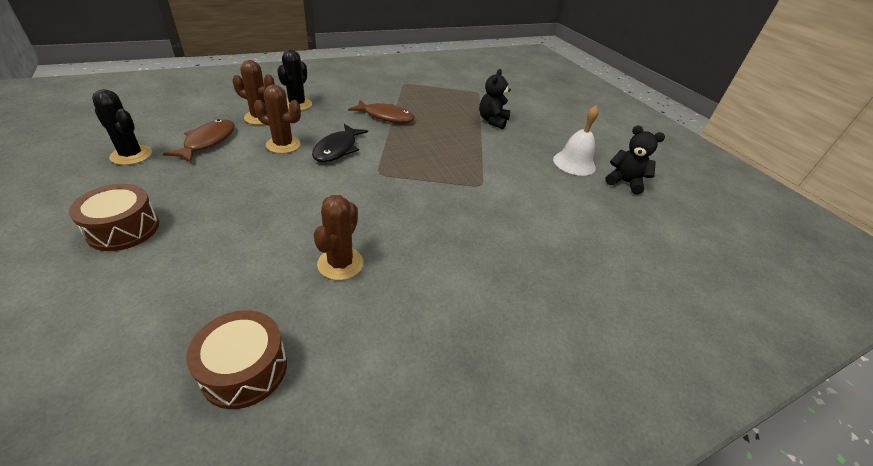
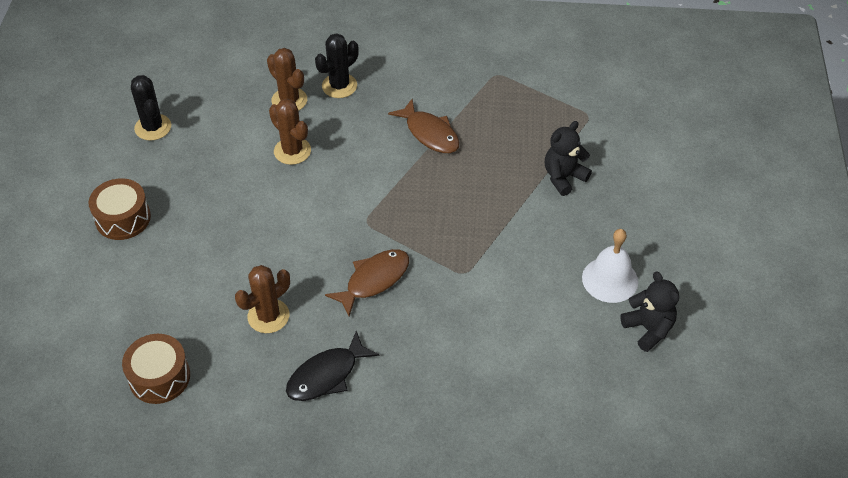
camera: 35 degrees right, 10 degrees up
(208, 142) = (224, 126): brown fish -> brown fish (374, 280)
(337, 149) = (343, 173): black fish -> black fish (326, 375)

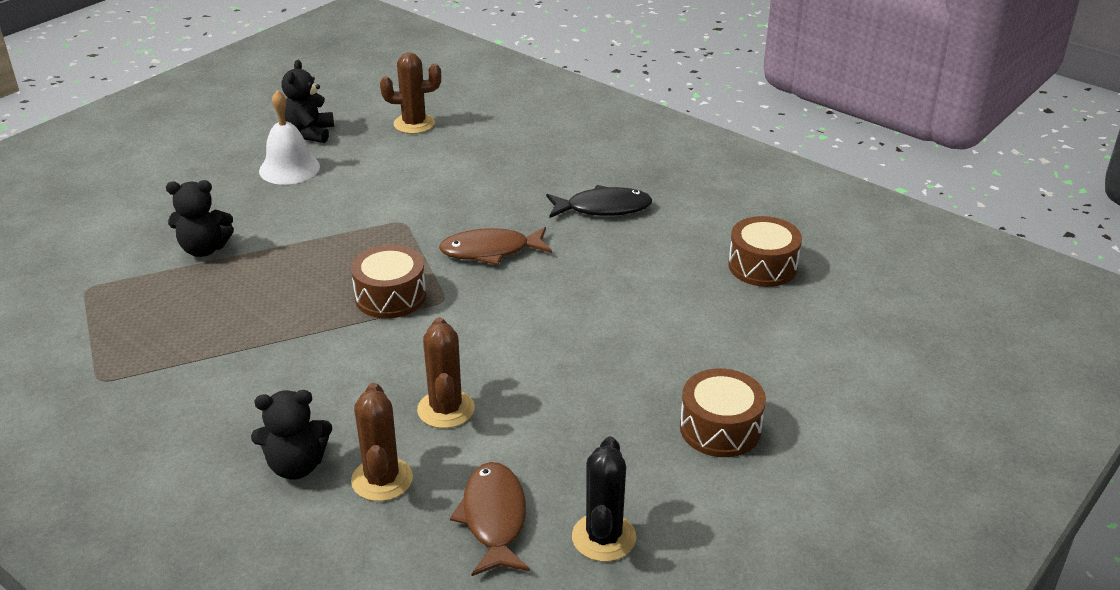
camera: 145 degrees left, 15 degrees down
(268, 316) = (620, 267): brown cactus -> brown cactus (414, 124)
(339, 86) = (296, 466): black cactus -> black teddy bear
(402, 206) = (390, 296): none -> brown drum
(430, 133) = (269, 351): brown fish -> brown fish (494, 518)

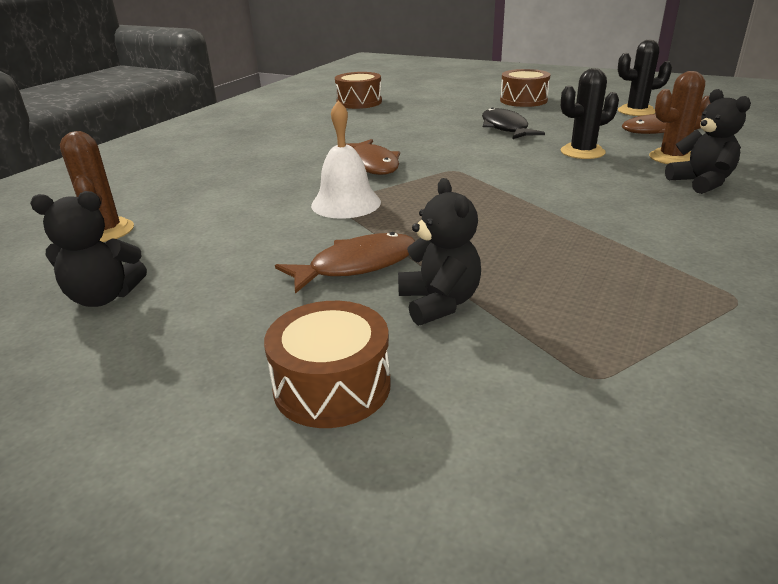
camera: 100 degrees left, 5 degrees down
(280, 223) = (357, 265): none -> brown fish
(289, 168) = (213, 290): white bell -> white bell (346, 203)
(390, 296) = (463, 188): brown drum -> brown drum (332, 386)
(446, 409) = (582, 152): brown cactus -> black cactus
(603, 208) = (295, 140): black fish -> black fish (505, 128)

